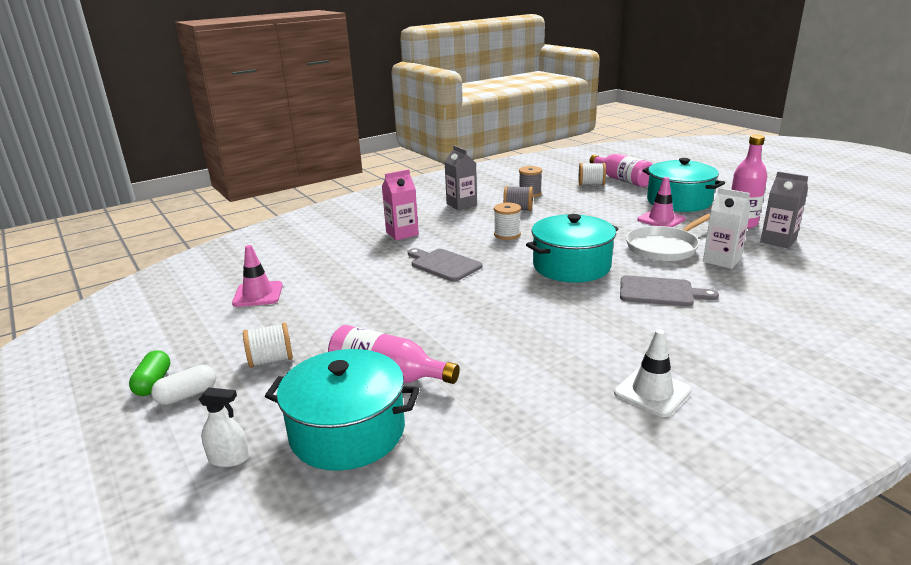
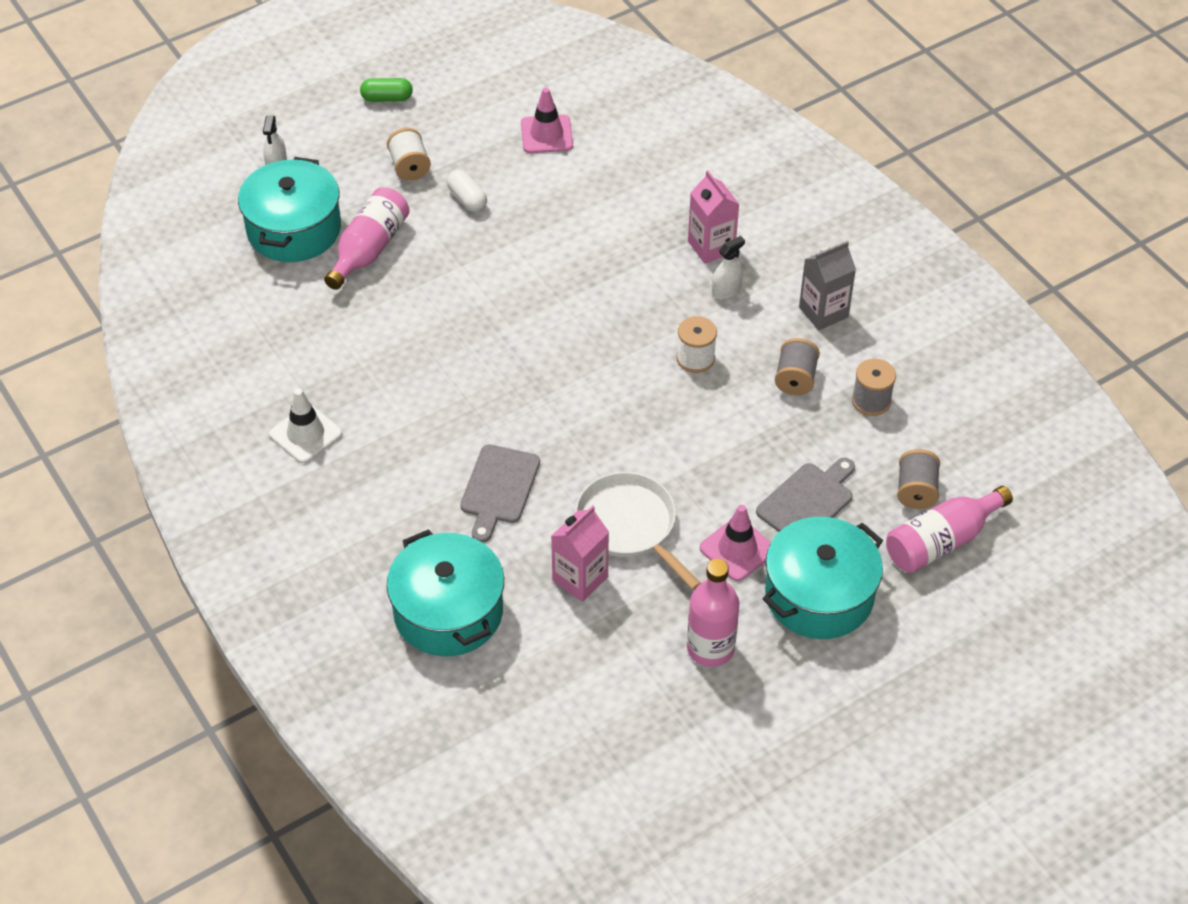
camera: 90 degrees right, 25 degrees up
(187, 395) = (364, 124): white capsule -> white capsule (467, 199)
(443, 264) = (604, 289): grey cutting board -> grey cutting board (808, 501)
(444, 228) = (726, 290): none -> white spray bottle
(571, 266) = (583, 415): turquoise pot -> turquoise pot (448, 612)
(591, 184) = (916, 491): white spool -> grey spool
(721, 260) = (580, 579): white carton -> pink carton
(778, 241) = (638, 670): grey carton -> none

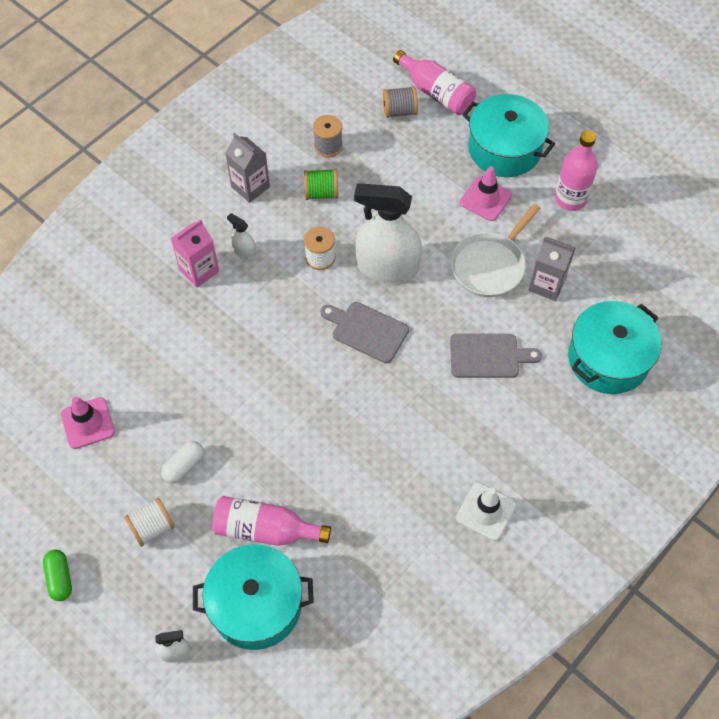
camera: 105 degrees left, 10 degrees up
(580, 579) = (547, 284): pink carton -> grey carton
(660, 420) = (387, 267): none -> white spray bottle
(795, 379) = (321, 193): grey spool -> green spool
(808, 501) = (430, 167): grey cutting board -> grey cutting board (367, 331)

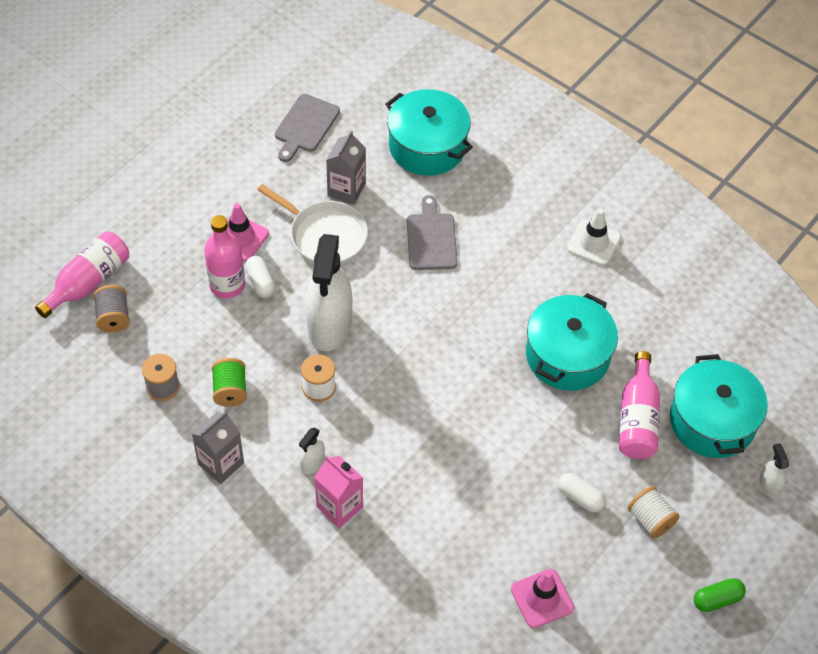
camera: 95 degrees left, 5 degrees down
(367, 331) = (409, 341): grey cutting board -> grey cutting board (305, 126)
(435, 214) = (260, 282): none -> white capsule
(504, 149) = (173, 220): turquoise pot -> turquoise pot (567, 355)
(570, 199) = (240, 166): pink bottle -> pink bottle (227, 285)

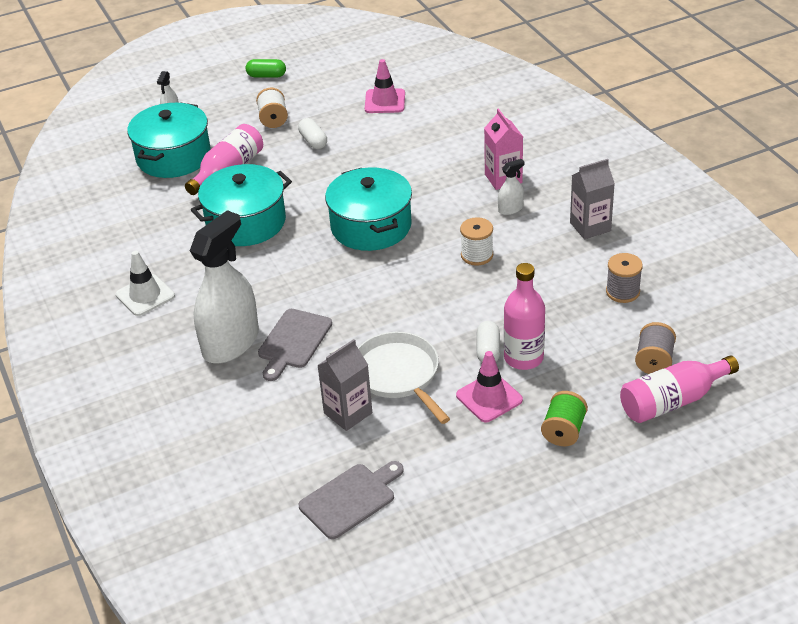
camera: 150 degrees left, 15 degrees down
(230, 390) = (559, 273): green spool -> green spool (563, 431)
(329, 325) = (439, 298): white spray bottle -> white spray bottle (231, 343)
(427, 146) = (229, 432): turquoise pot -> turquoise pot (371, 226)

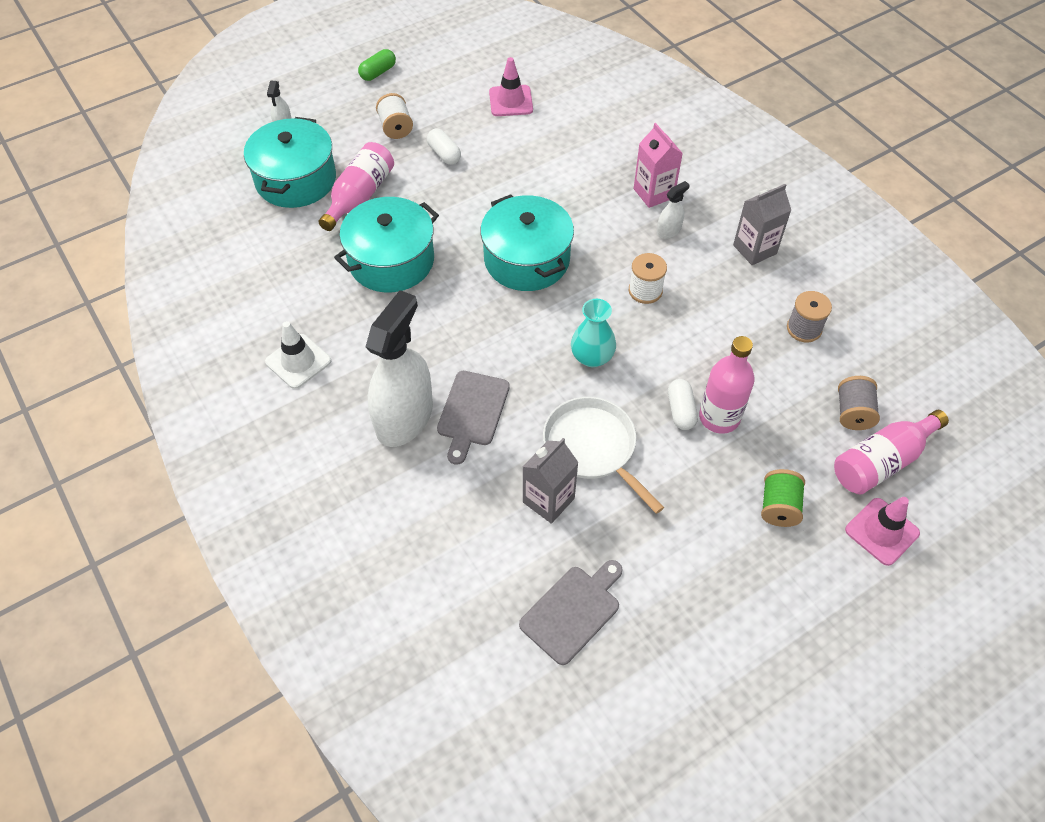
camera: 10 degrees left, 15 degrees up
(266, 76) = (378, 72): green capsule -> green capsule turned 45 degrees counterclockwise
(414, 305) = (592, 357): none -> turquoise vase
(489, 398) = (693, 470): pink traffic cone -> pink traffic cone (882, 531)

